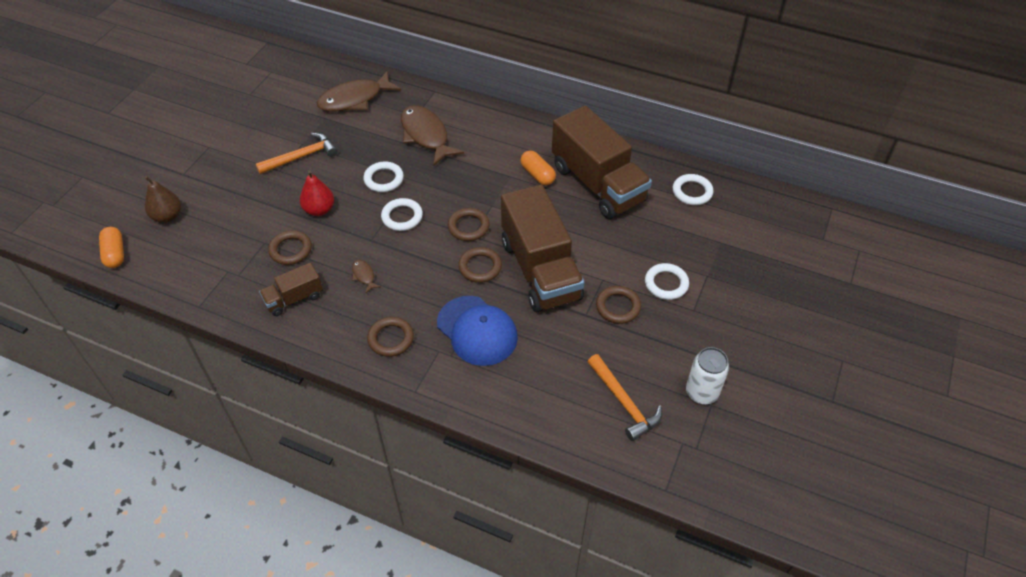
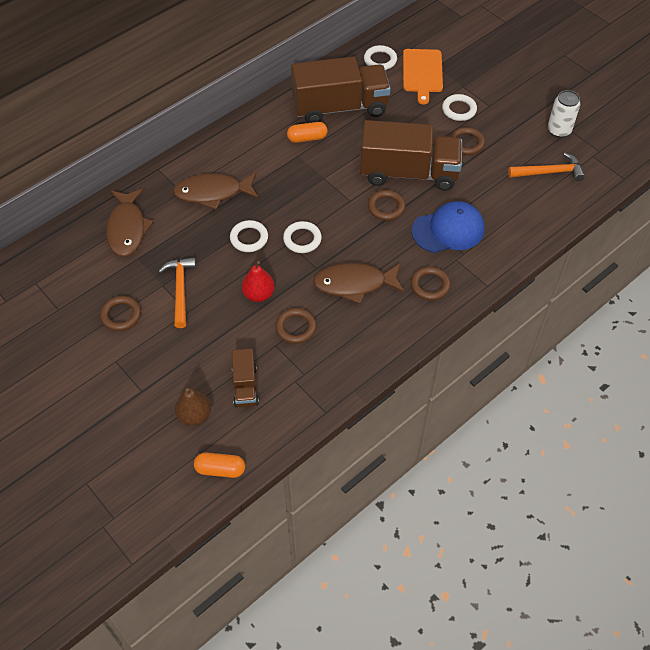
camera: 65 degrees left, 5 degrees up
(294, 298) = (354, 339): brown truck -> brown truck (245, 386)
(364, 276) = (354, 284): brown fish -> brown fish, size x2.32
(468, 227) = (339, 200): brown ring -> brown ring (121, 315)
(700, 233) = (422, 73): none -> orange cutting board

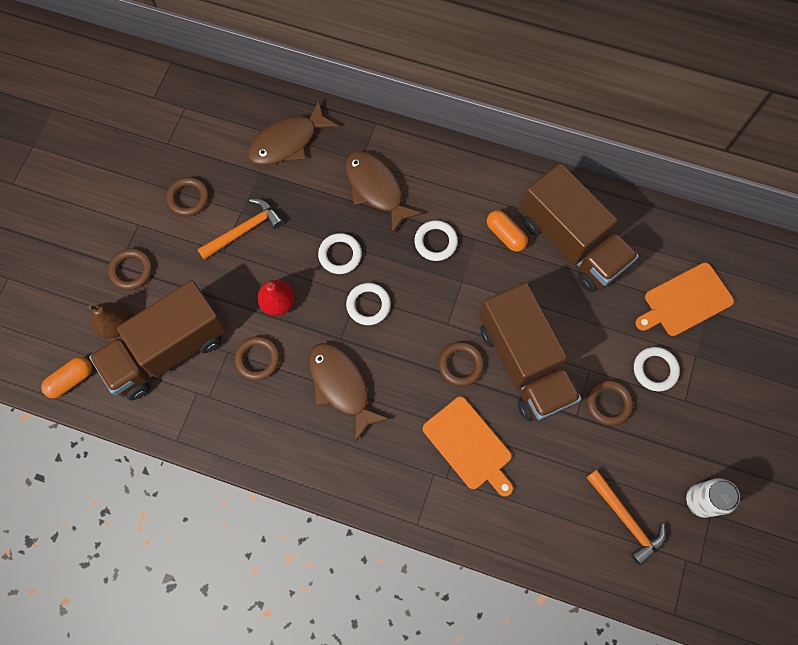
camera: 60 degrees right, 15 degrees up
(220, 469) = (71, 380): orange capsule -> orange capsule turned 75 degrees clockwise
(245, 386) = (168, 351): brown truck -> brown truck, size x2.09
(380, 60) = (672, 246): white ring -> white ring (436, 242)
(430, 285) = (383, 463): brown ring -> brown ring (131, 270)
(448, 230) = (469, 445): blue cap -> orange cutting board

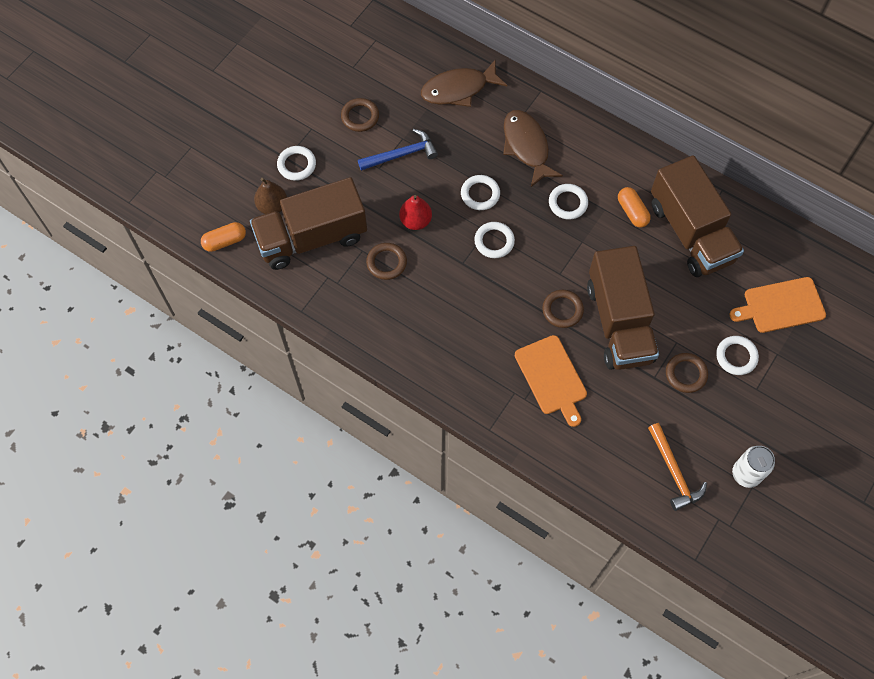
camera: 15 degrees right, 5 degrees down
(131, 270) = (296, 165): brown ring -> white ring
(244, 230) = (401, 154): orange hammer -> blue hammer
(341, 386) = (453, 302): brown fish -> none

